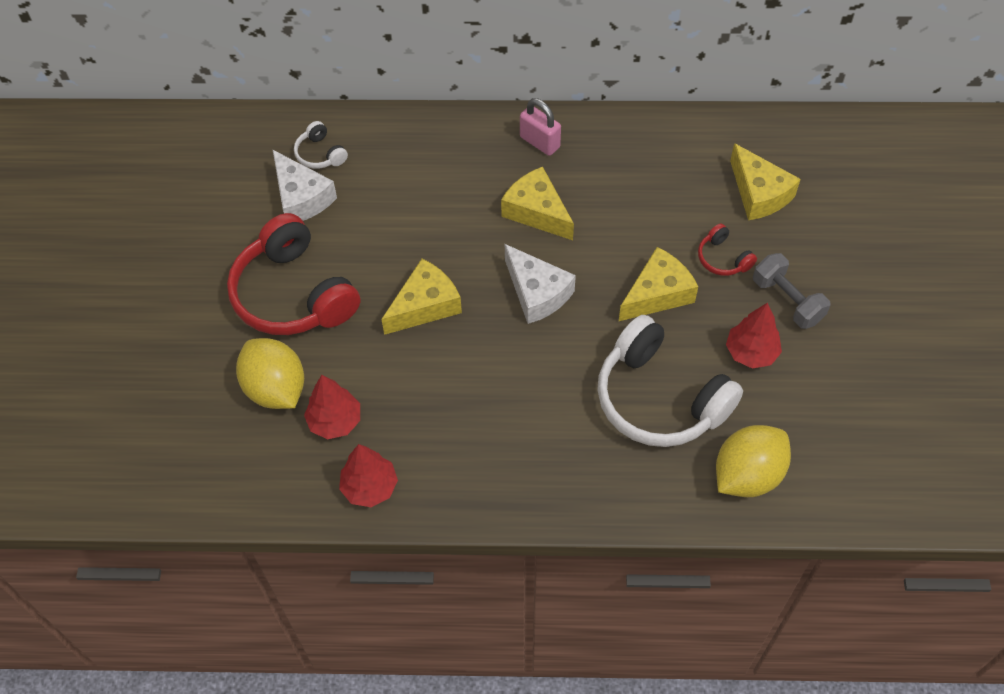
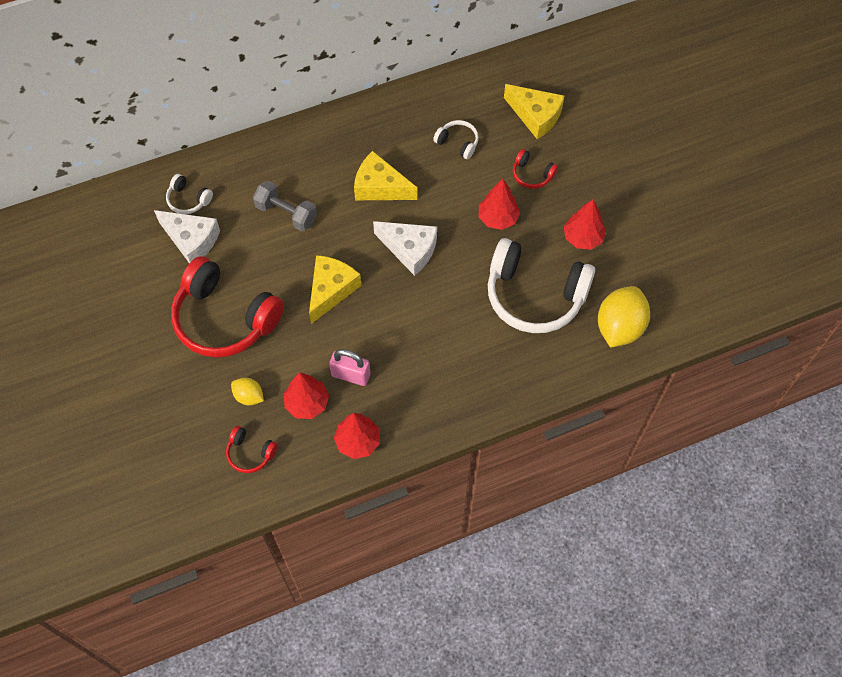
camera: 25 degrees left, 5 degrees up
(245, 452) = (250, 453): none -> red headphones
(276, 389) = (249, 396): yellow lemon -> yellow lemon, size x0.52
(539, 142) = (356, 131): pink padlock -> pink padlock (351, 375)
(651, 193) = (458, 143): none -> white headphones
(657, 294) = (498, 218): yellow cheese -> red tree
(787, 301) = (591, 190): grey dumbbell -> grey dumbbell (286, 213)

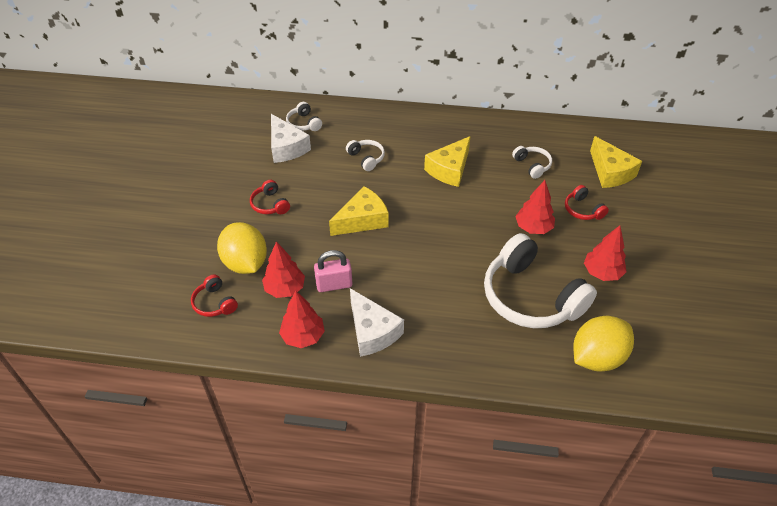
camera: 30 degrees right, 15 degrees down
(225, 318) = (270, 204): red headphones -> red headphones, size x0.44
(249, 396) = (245, 263): yellow lemon -> yellow lemon, size x1.94
(286, 213) = (366, 158): grey dumbbell -> white headphones
(351, 375) = (334, 285): pink padlock -> pink padlock turned 60 degrees counterclockwise
(380, 187) = (449, 169): yellow cheese -> yellow cheese turned 105 degrees counterclockwise
(410, 249) = (444, 219): white cheese -> white cheese (372, 331)

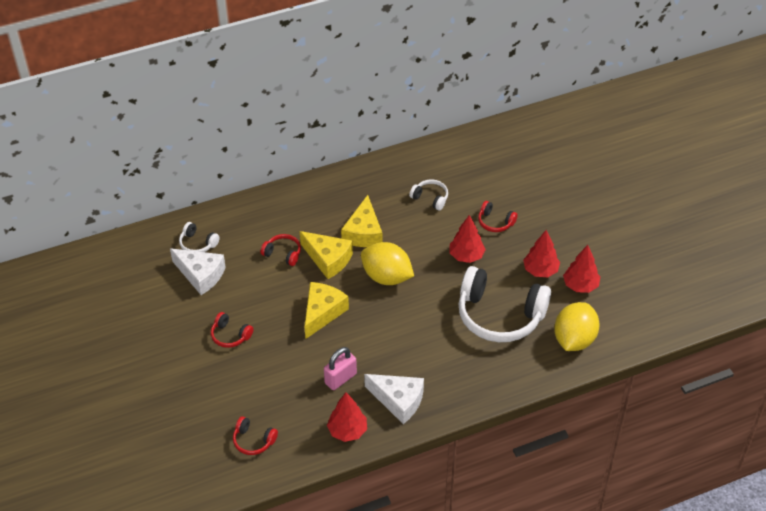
camera: 30 degrees left, 0 degrees up
(245, 263) = (252, 396): yellow lemon -> yellow lemon (386, 277)
(285, 289) = (303, 401): red tree -> red tree (580, 285)
(366, 158) = (283, 254): white headphones -> red headphones
(610, 172) = (497, 177): yellow cheese -> yellow cheese (328, 259)

